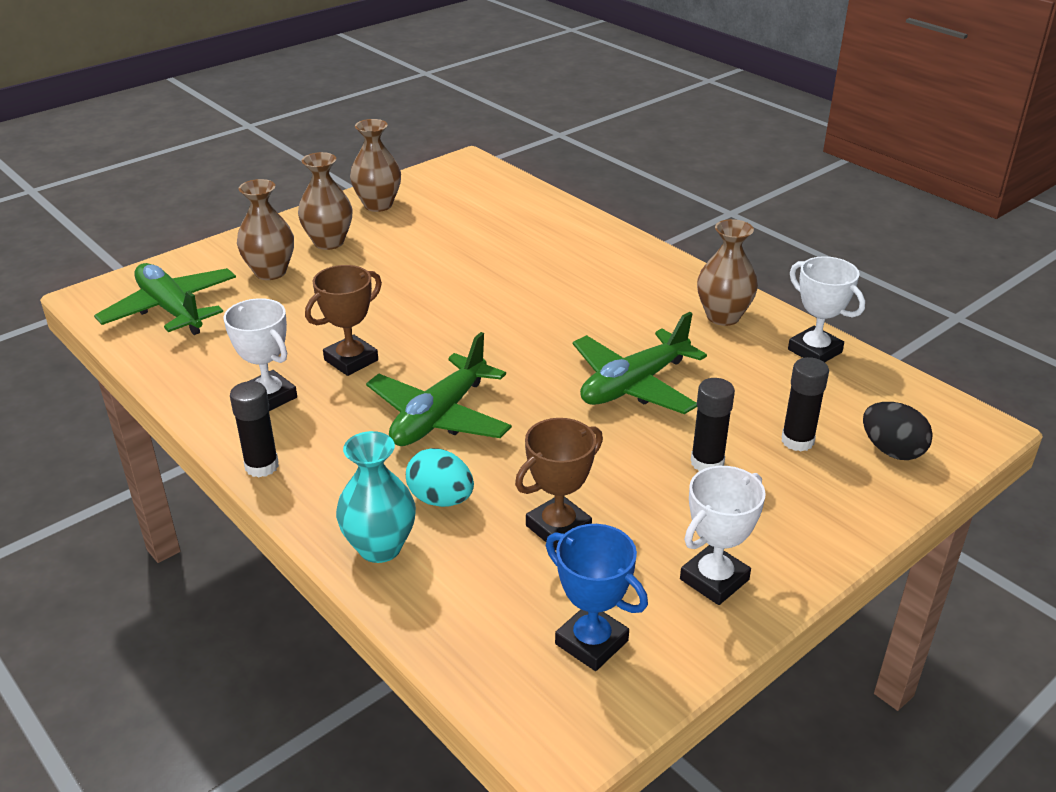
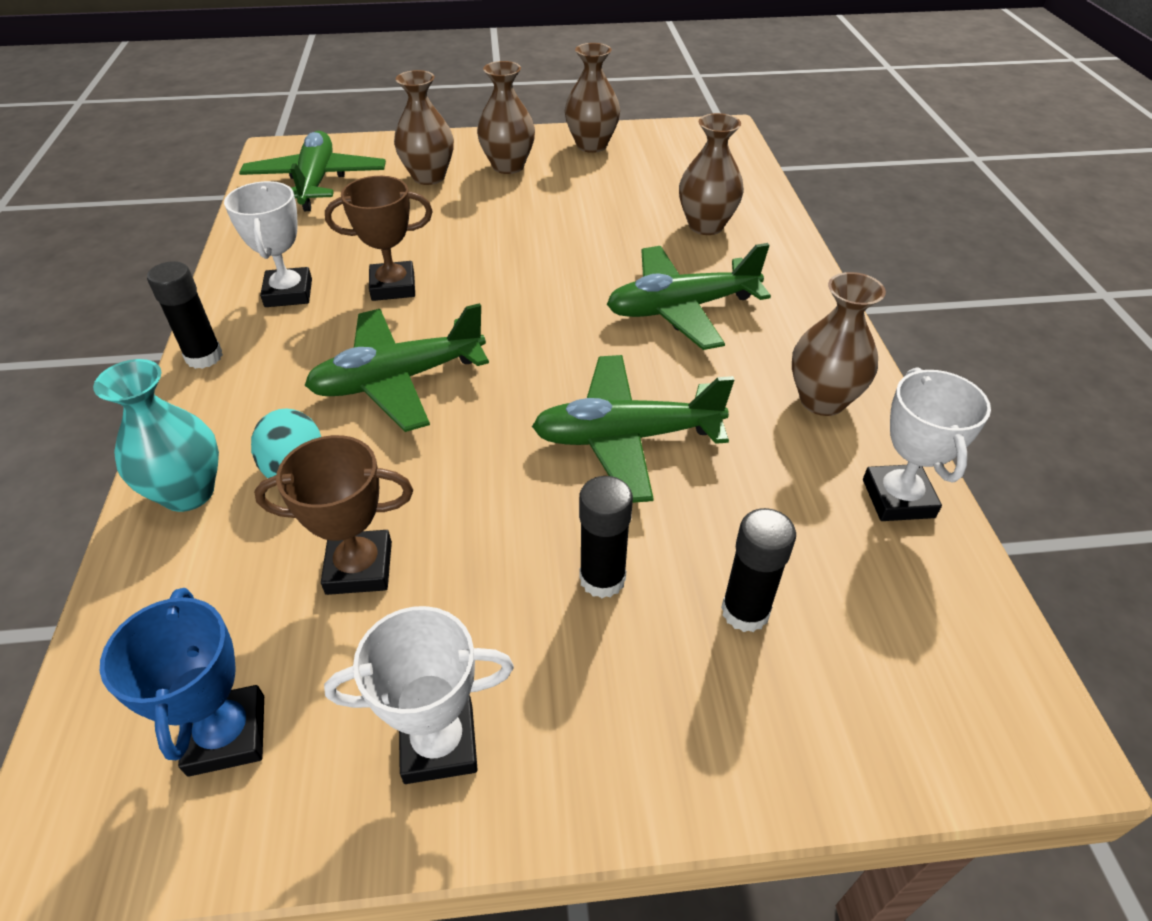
camera: 35 degrees right, 10 degrees up
(533, 236) = (706, 226): none -> brown vase
(579, 296) = (681, 309): none -> green plane
(891, 450) = (864, 699): black egg -> none

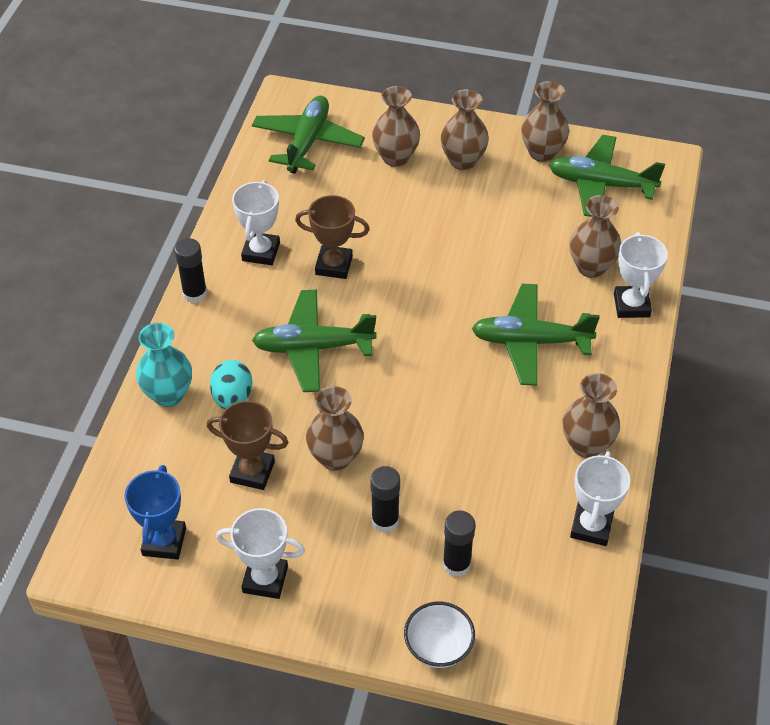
camera: 20 degrees right, 5 degrees up
(486, 510) = (335, 457): none -> brown vase
(626, 438) = (442, 434): green plane -> green plane (601, 184)
(774, 249) = (631, 305): none -> white trophy
(794, 764) = (438, 647): none -> white bowl

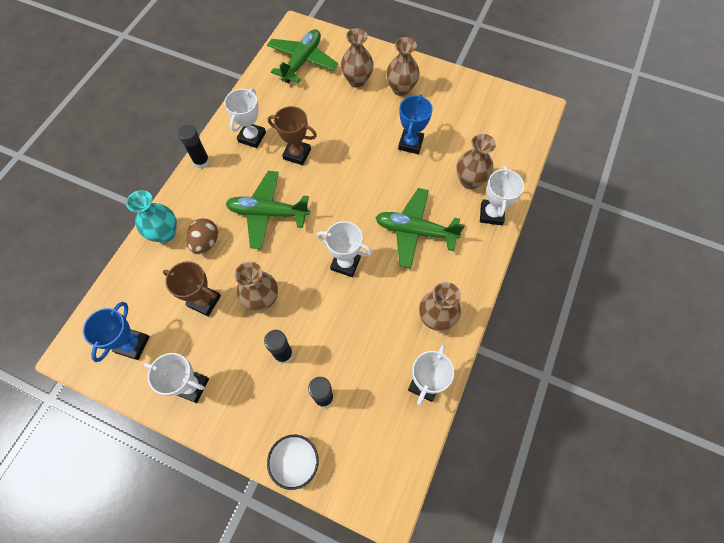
camera: 10 degrees right, 15 degrees up
(232, 397) = (206, 242): turquoise egg -> brown egg
(442, 395) = (345, 263): none -> white trophy
(495, 230) = (410, 143): none -> blue trophy
(542, 152) = (455, 90): brown vase -> none
(601, 184) = (490, 119): green plane -> none

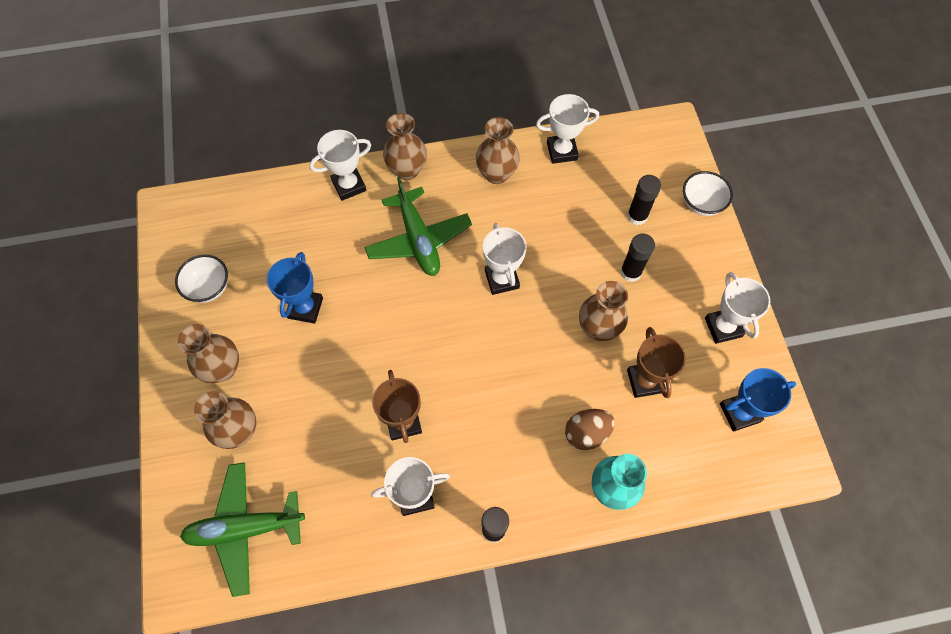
camera: 125 degrees left, 0 degrees up
(268, 213) = (503, 395): green plane -> none
(410, 143) = (305, 308): blue trophy -> blue trophy turned 60 degrees counterclockwise
(462, 104) = (209, 287): none -> white bowl
(470, 180) = (319, 224): brown vase -> brown vase (407, 170)

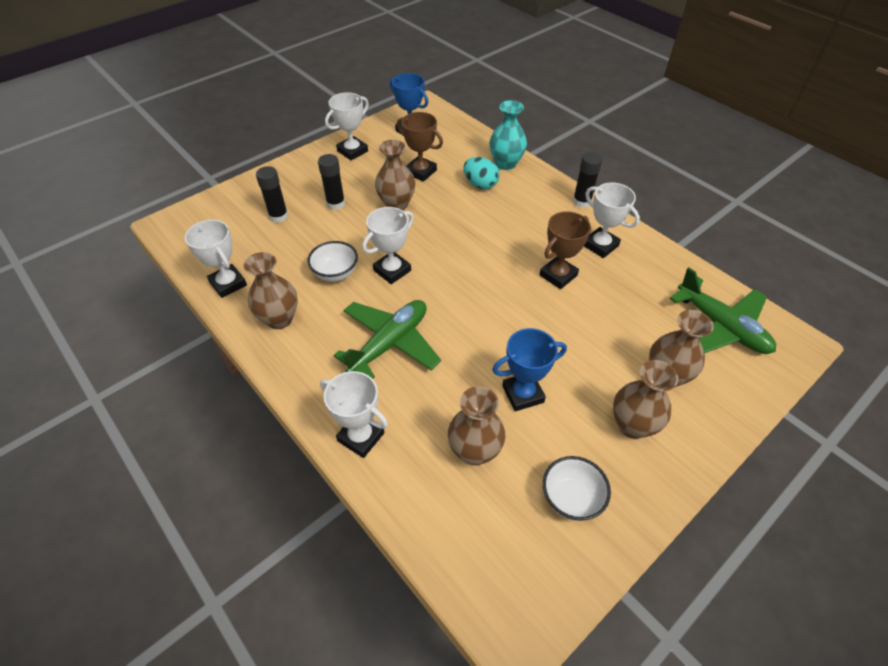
camera: 120 degrees left, 15 degrees down
(407, 170) = (311, 393): brown vase -> brown vase (474, 451)
(586, 433) = (480, 184): brown egg -> turquoise egg
(645, 381) = (421, 172): brown trophy -> brown trophy turned 75 degrees clockwise
(701, 203) = (246, 187): white bowl -> white bowl (335, 273)

